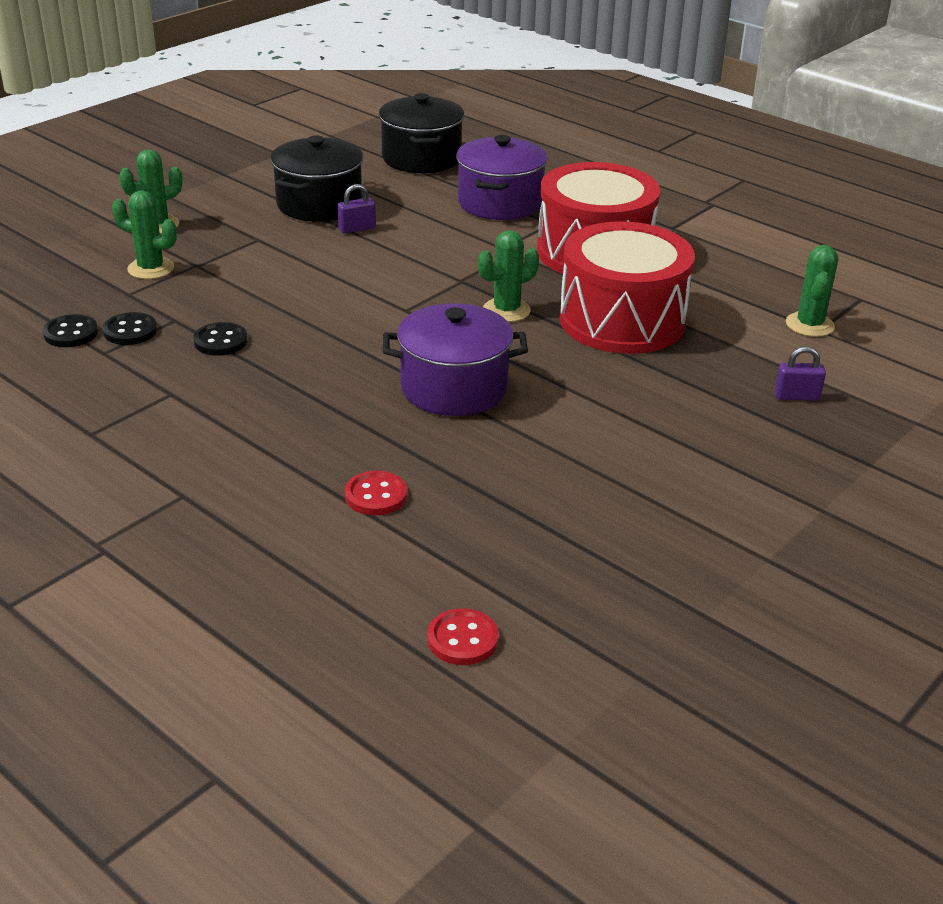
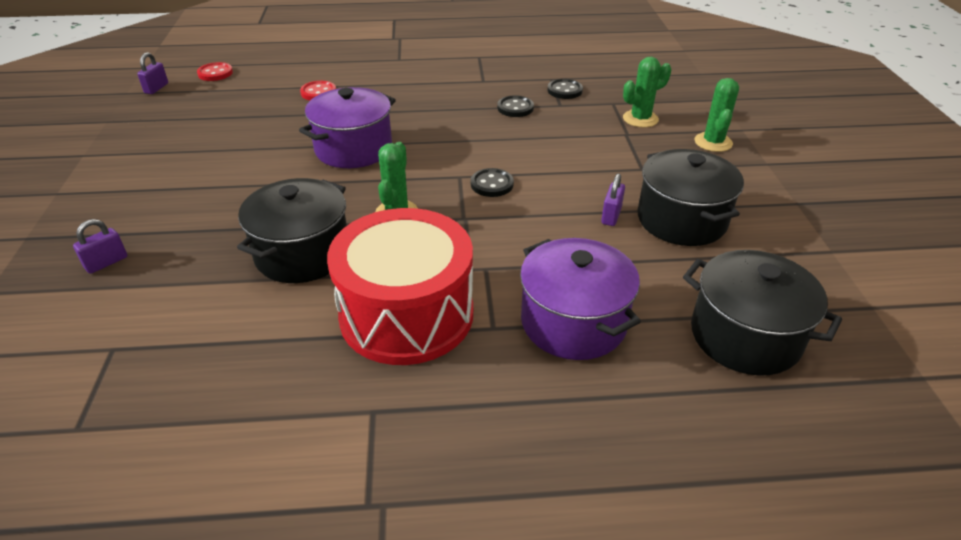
camera: 135 degrees right, 5 degrees up
(71, 333) = (585, 77): black button -> black button (492, 184)
(584, 657) = (156, 88): none -> purple padlock
(622, 320) = (302, 253): red drum -> black pot
(809, 325) = (125, 349): green cactus -> none

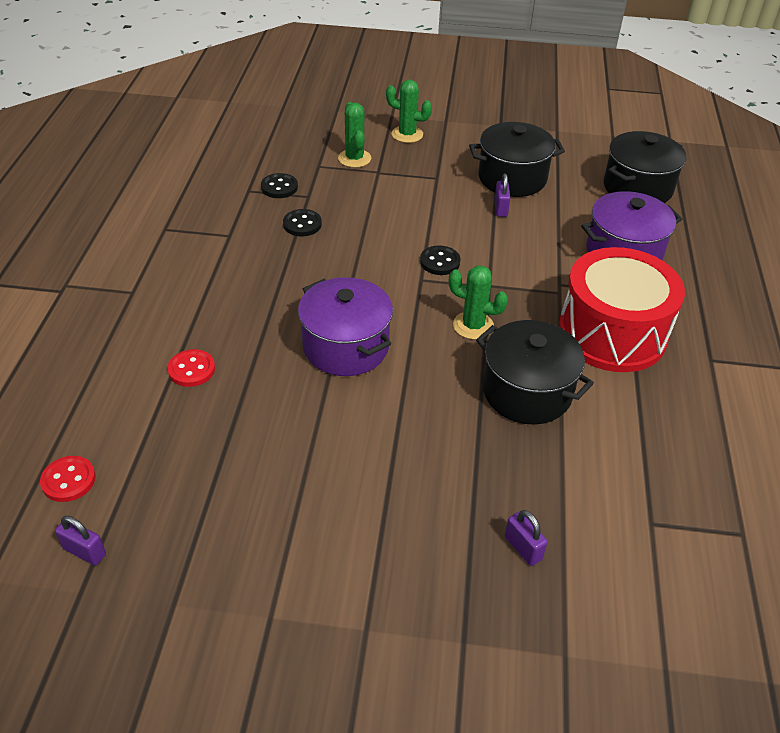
camera: 80 degrees left, 5 degrees up
(611, 216) = (500, 208): purple padlock -> purple padlock turned 60 degrees clockwise

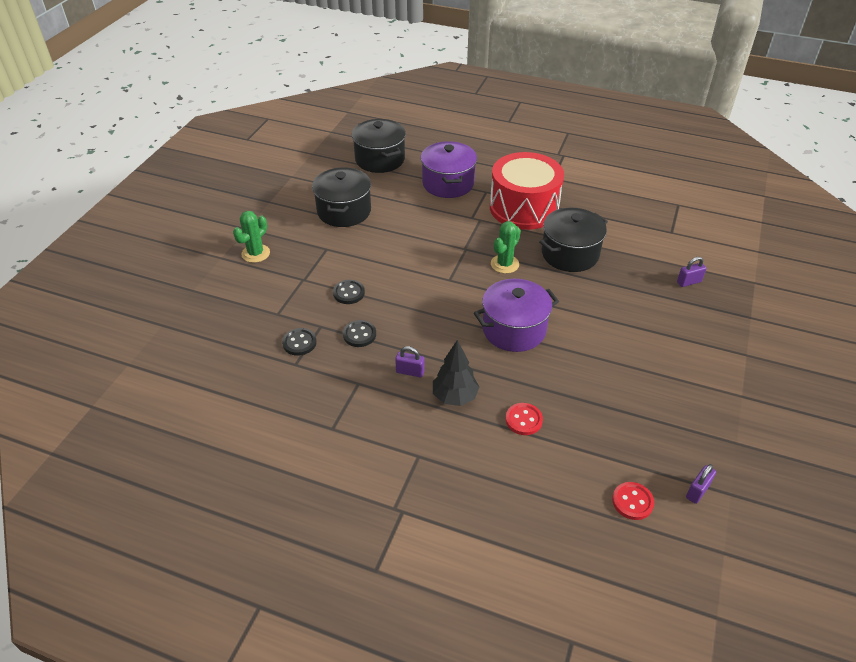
camera: 75 degrees left, 0 degrees up
(220, 308) = (455, 397): none -> black tree
(354, 158) = (277, 290): green cactus -> none
(440, 262) = (432, 267): black button -> black button (349, 293)
(500, 208) = (379, 225): purple padlock -> purple padlock (410, 372)

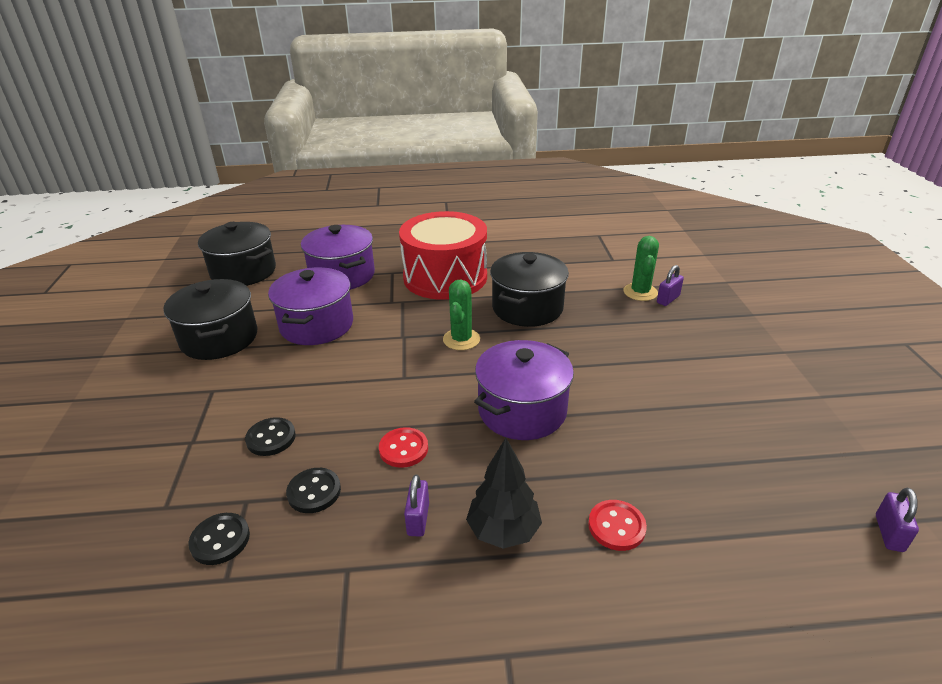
camera: 25 degrees left, 10 degrees down
(255, 253) = (99, 429): green cactus -> green cactus (640, 292)
(410, 372) = (418, 519): purple padlock -> purple padlock turned 75 degrees counterclockwise
(411, 221) = (317, 325): none -> purple pot
(632, 502) = (836, 586): red button -> red button (403, 449)

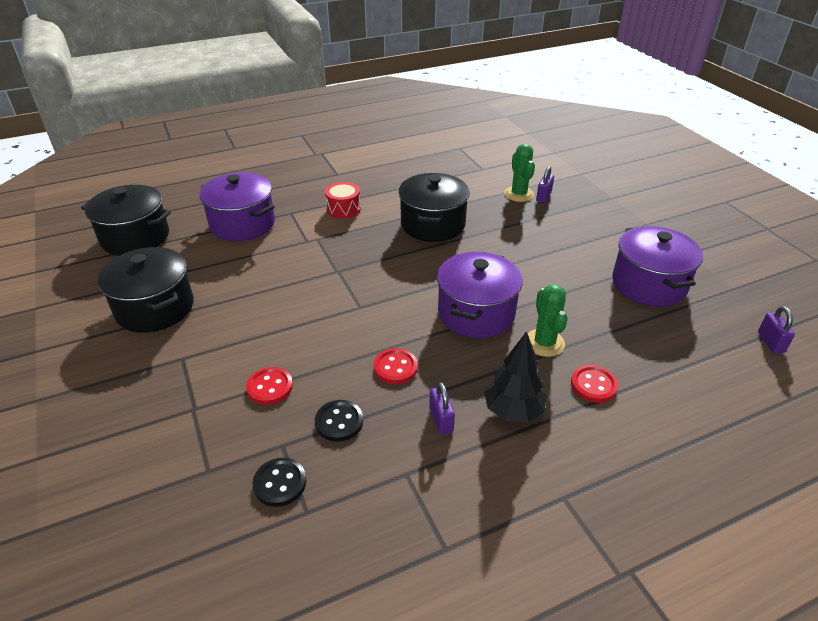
camera: 20 degrees left, 5 degrees up
(271, 438) = (270, 387): black button -> red button
(317, 325) = (247, 276): purple pot -> purple pot (648, 284)
(445, 277) = (343, 209): red drum -> red drum, size x0.43
(461, 339) = (391, 263): green cactus -> green cactus (544, 343)

